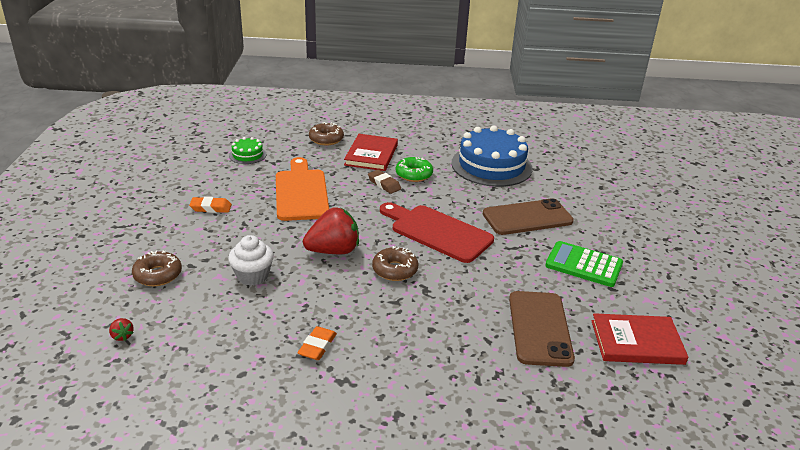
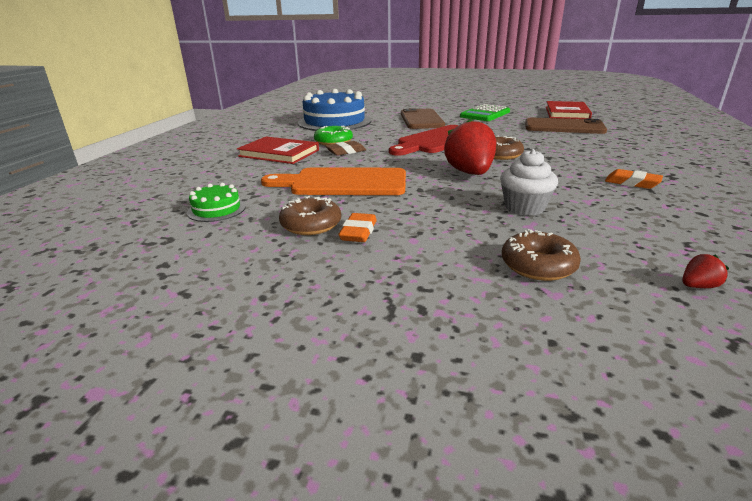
camera: 75 degrees left, 5 degrees down
(326, 139) = (220, 169): brown donut -> brown donut (311, 225)

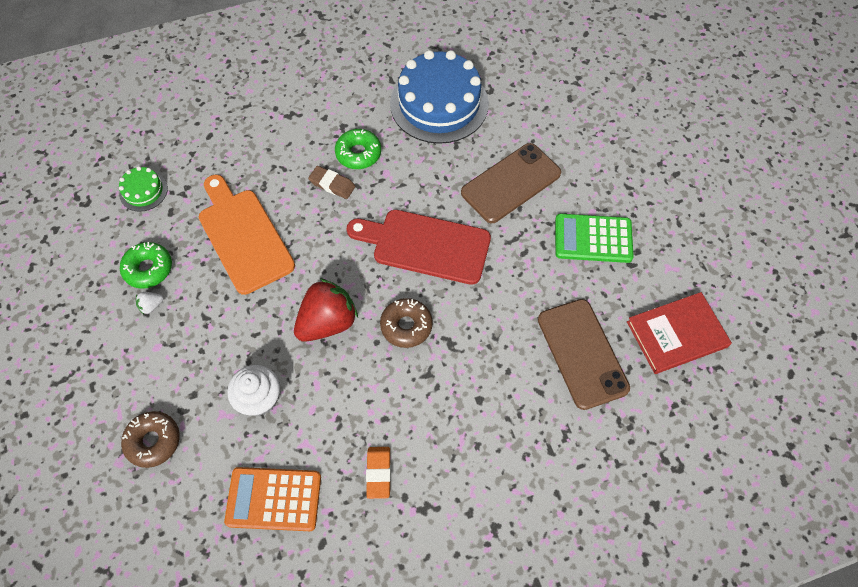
camera: 55 degrees right, 35 degrees up
(279, 153) = (293, 134): red book -> none
(311, 225) = (148, 269): brown donut -> green donut
(358, 232) = (151, 306): orange eraser -> white strawberry
(645, 222) = (274, 499): none -> orange calculator
(698, 286) = (168, 547): red strawberry -> none

